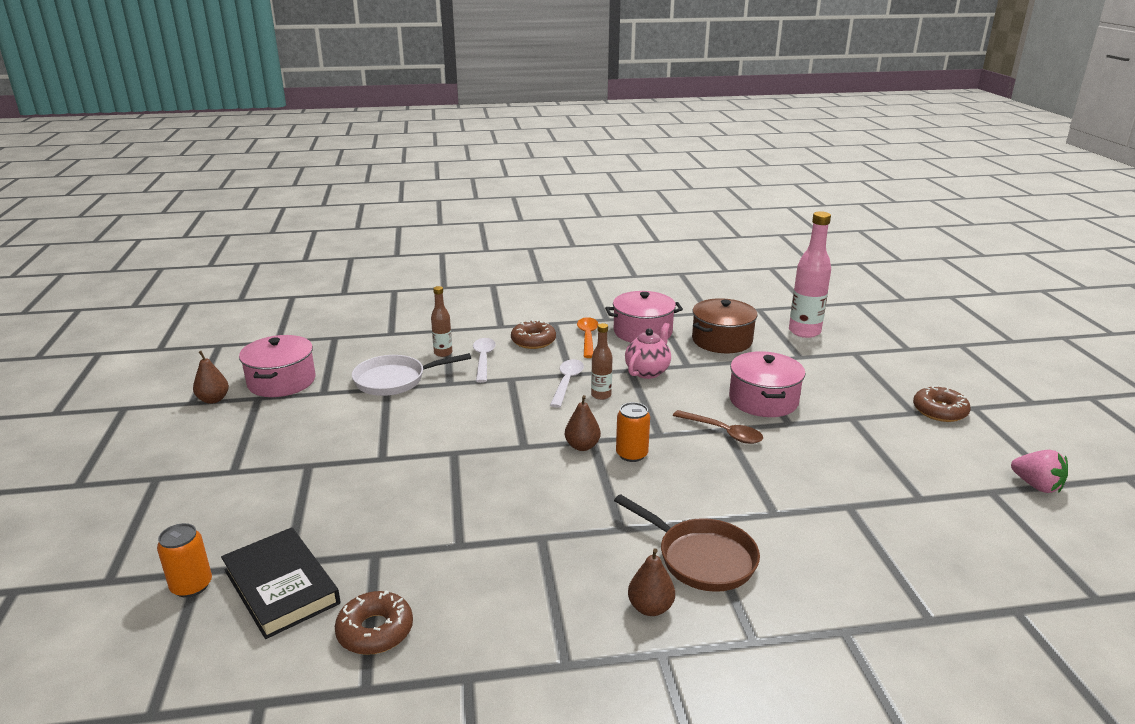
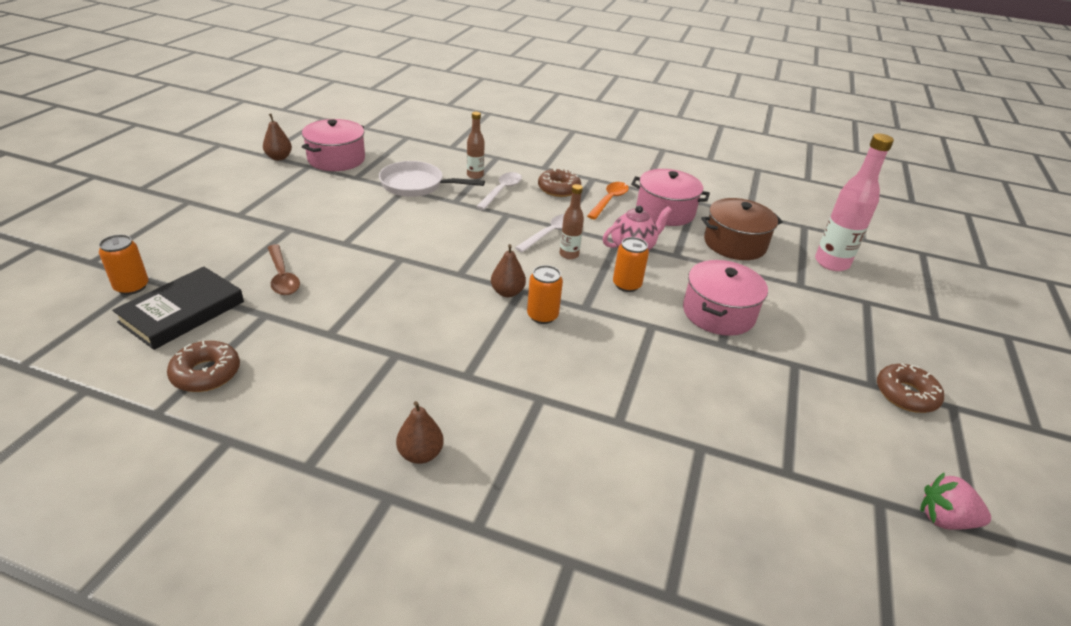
camera: 25 degrees right, 10 degrees up
(281, 586) = (182, 312): black book -> black book turned 45 degrees clockwise
(673, 403) = (626, 285): none -> orange can
(701, 558) = (508, 432): brown pan -> none
(723, 432) = (647, 328): brown spoon -> brown spoon (282, 277)
(1036, 486) = (944, 519): pink strawberry -> pink strawberry turned 120 degrees clockwise

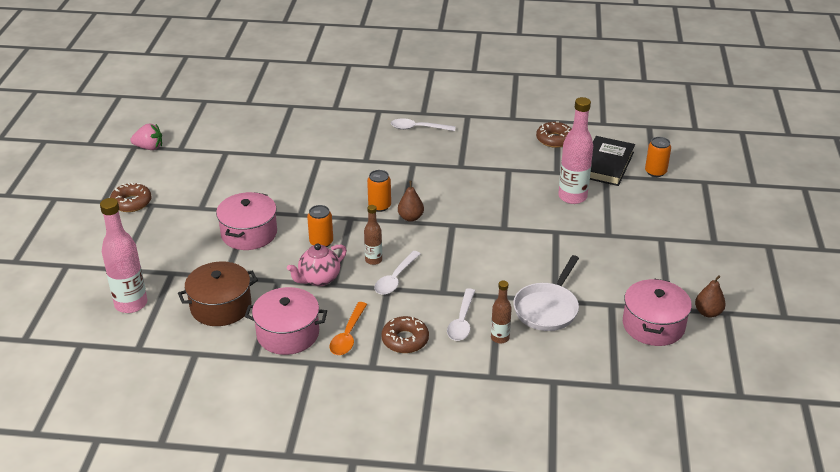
camera: 170 degrees right, 0 degrees up
(282, 277) = (572, 197): brown spoon -> pink bottle
(416, 185) = (547, 308): white pan -> white pan turned 120 degrees clockwise
(420, 454) = (418, 128): brown pear -> white spoon

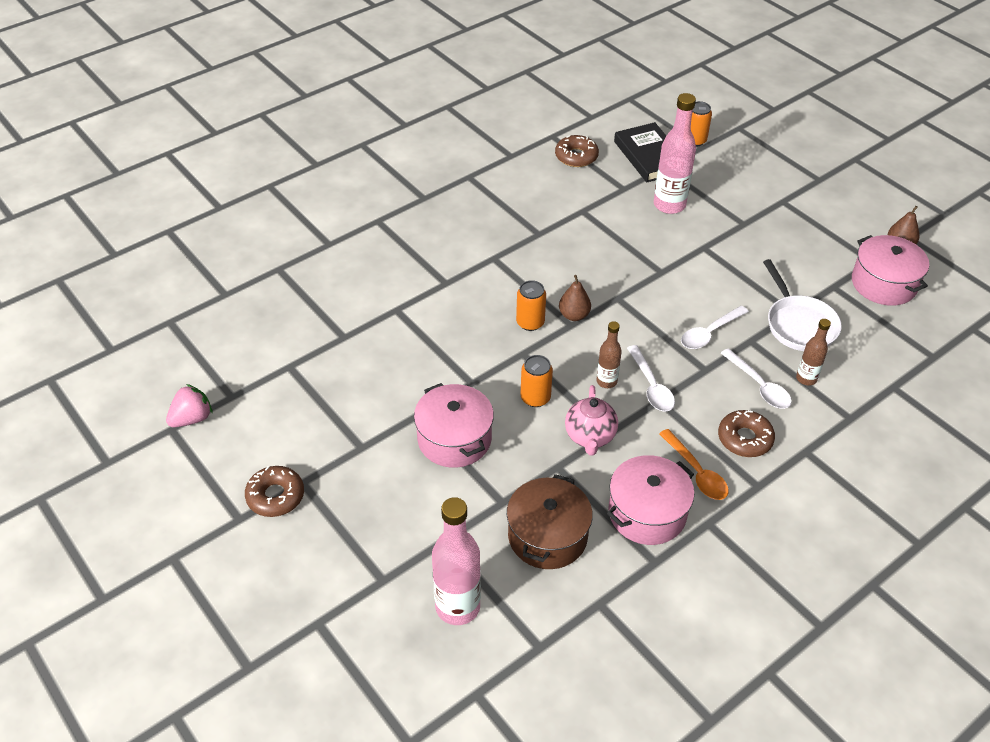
camera: 45 degrees left, 10 degrees up
(418, 128) = (444, 217): white spoon -> white spoon (709, 333)

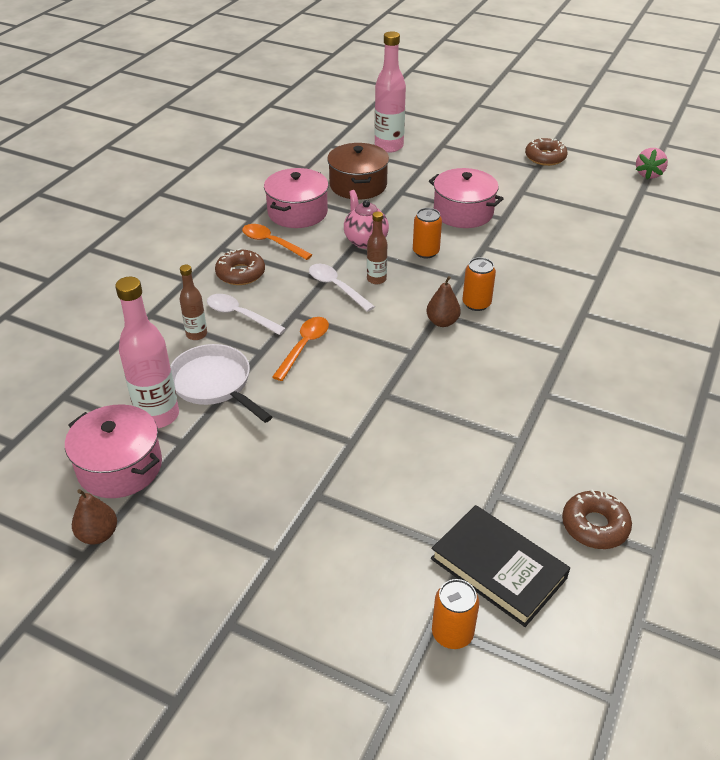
camera: 155 degrees right, 5 degrees down
(669, 205) = (423, 489): pink bottle -> pink bottle (158, 415)
(709, 333) = (304, 346): white spoon -> orange spoon

